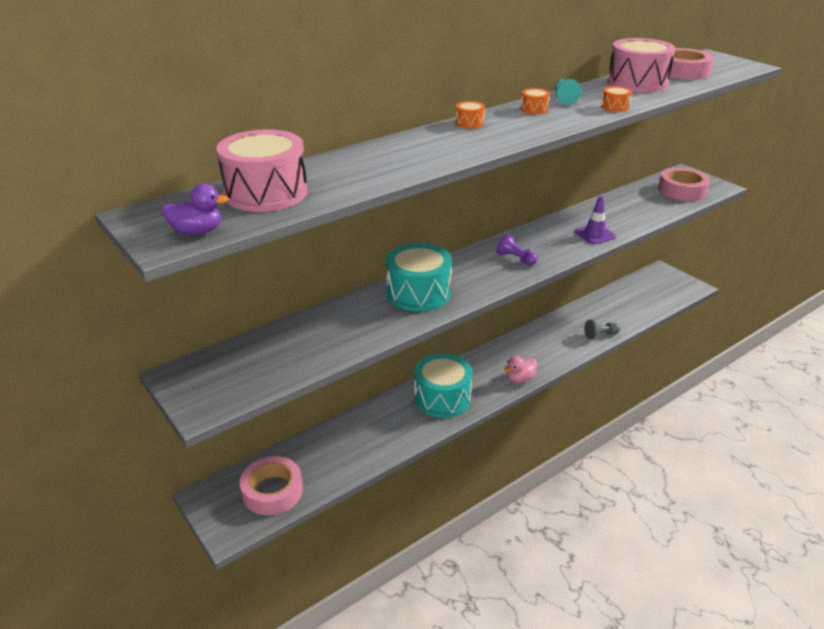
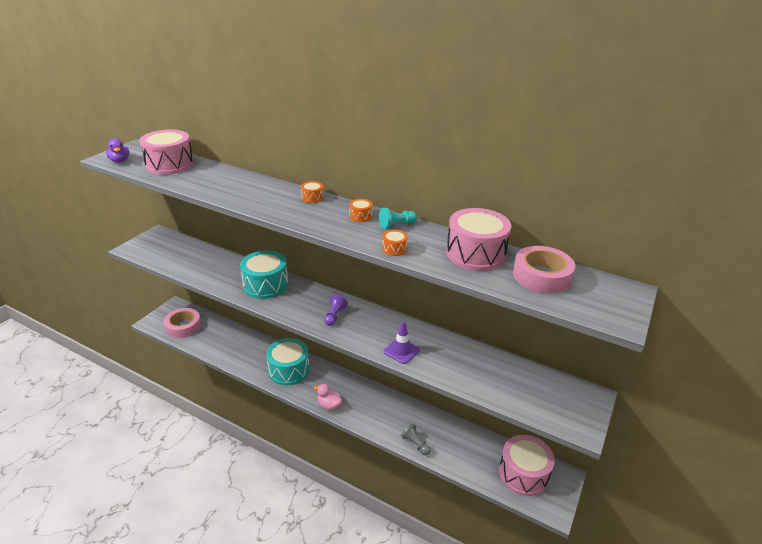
camera: 65 degrees right, 0 degrees up
(654, 288) = (523, 474): none -> pink drum
(682, 190) = (543, 398): pink tape -> none

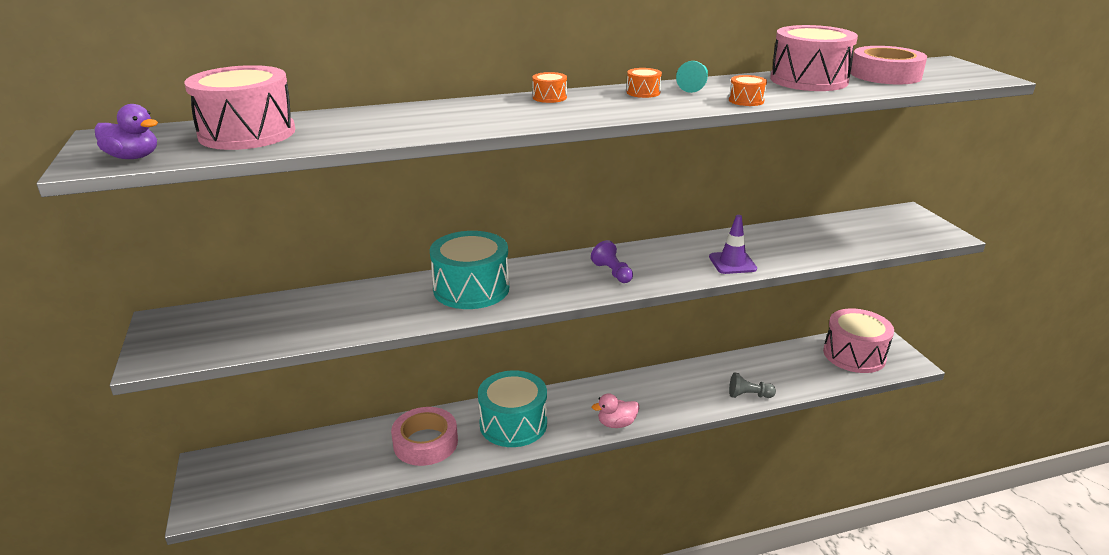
camera: 45 degrees left, 5 degrees down
(183, 326) = (271, 477): pink tape -> pink tape (425, 443)

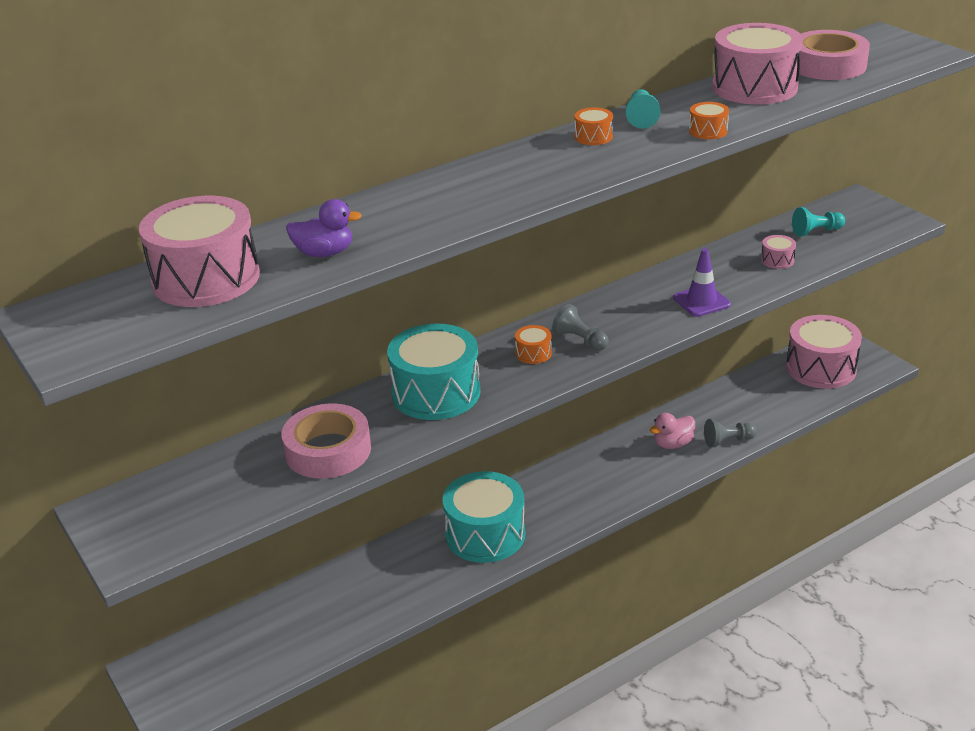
camera: 15 degrees left, 5 degrees up
(133, 157) = (112, 337): purple duck -> purple duck (324, 253)
(425, 443) = (396, 580): pink tape -> pink tape (328, 450)
(549, 97) = (497, 162): orange drum -> orange drum (533, 353)
(612, 273) = (580, 340): purple pawn -> grey pawn
(616, 423) = (599, 507): pink duck -> pink duck (673, 444)
(815, 244) = (777, 260): none -> pink drum
(860, 229) = (816, 231): none -> turquoise pawn

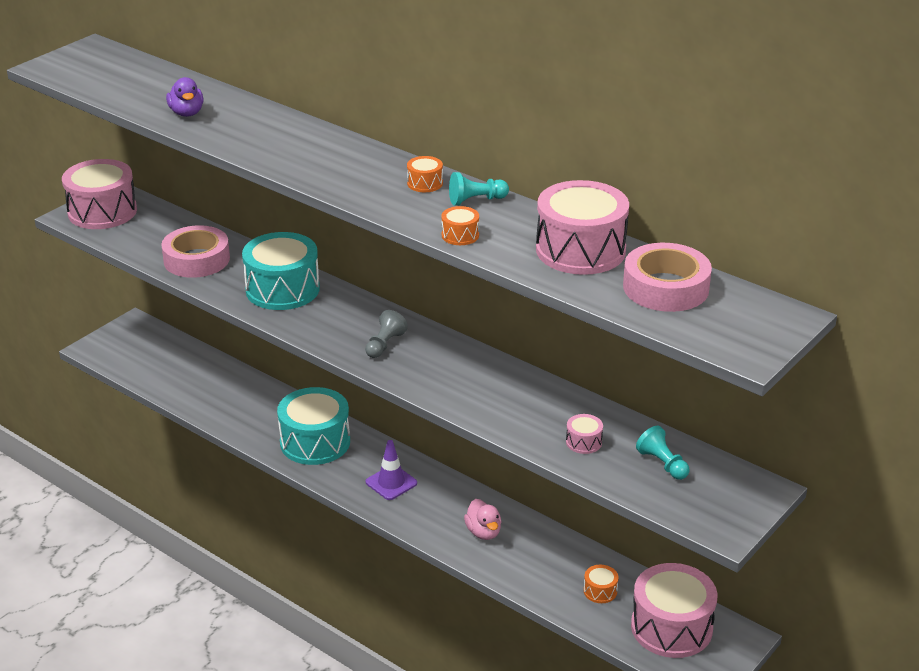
camera: 70 degrees right, 0 degrees up
(206, 278) = (144, 83): pink drum -> pink drum (102, 211)
(533, 353) = (355, 324): orange drum -> orange drum (600, 591)
(673, 444) = (483, 532): pink duck -> pink duck turned 150 degrees counterclockwise
(701, 301) = (479, 403): purple traffic cone -> purple traffic cone (391, 483)
(727, 441) = (504, 569): grey pawn -> none

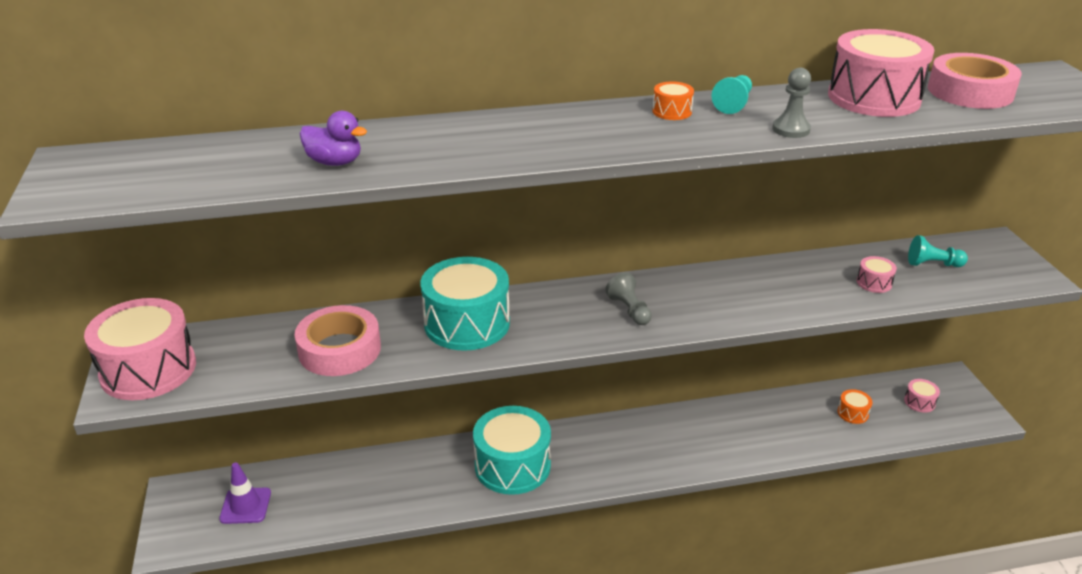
camera: 50 degrees left, 0 degrees up
(391, 483) = (617, 450): purple traffic cone -> purple traffic cone (245, 506)
(460, 235) = (791, 129): orange drum -> grey pawn
(483, 532) = (731, 433): pink duck -> none
(671, 627) = (919, 402): pink drum -> pink drum, size x0.43

